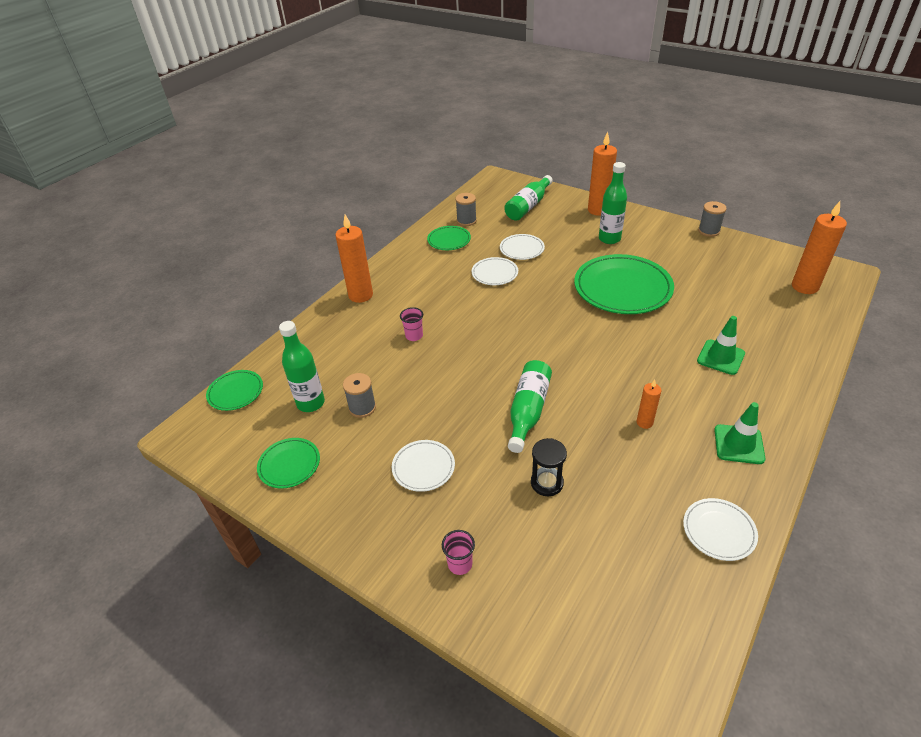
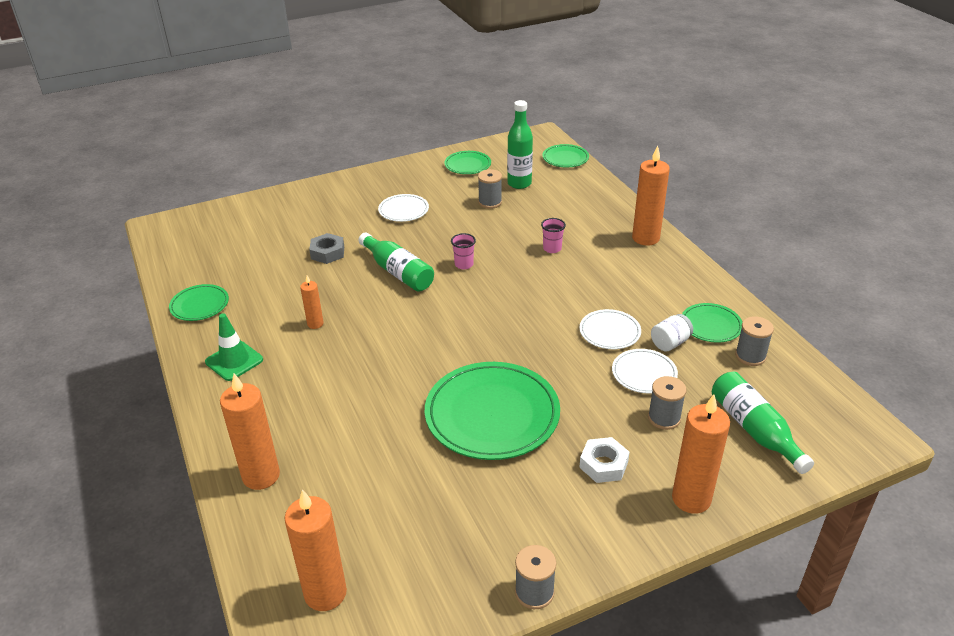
camera: 120 degrees right, 5 degrees down
(460, 564) = (319, 201): pink cup -> pink cup (464, 264)
(482, 249) = (670, 343): none -> white jar
(547, 483) = (327, 253): black hourglass -> grey nut
(551, 232) = (664, 418): none -> grey spool
(609, 239) = (603, 464): green bottle -> white nut
(719, 531) = (199, 305): white plate -> green plate
(720, 357) = (319, 419): green traffic cone -> none
(791, 354) = (261, 476): none -> orange candle

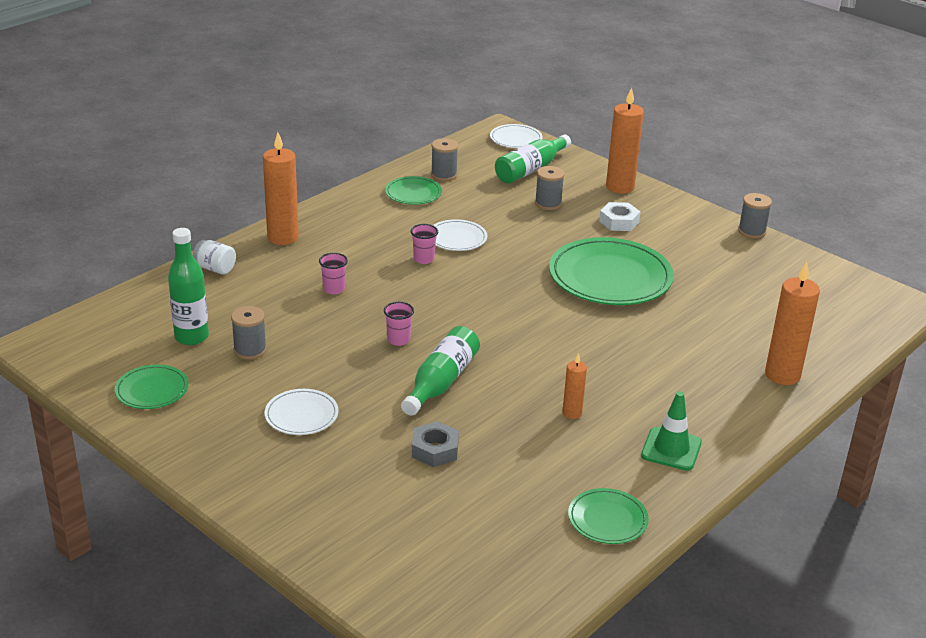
camera: 115 degrees left, 5 degrees down
(325, 593) = (840, 309): orange candle -> none
(565, 158) = (107, 313): green plate -> none
(579, 303) = (423, 259): none -> pink cup
(644, 373) = (502, 217): white plate -> white plate (516, 139)
(670, 343) = (452, 209): white jar -> white jar (215, 268)

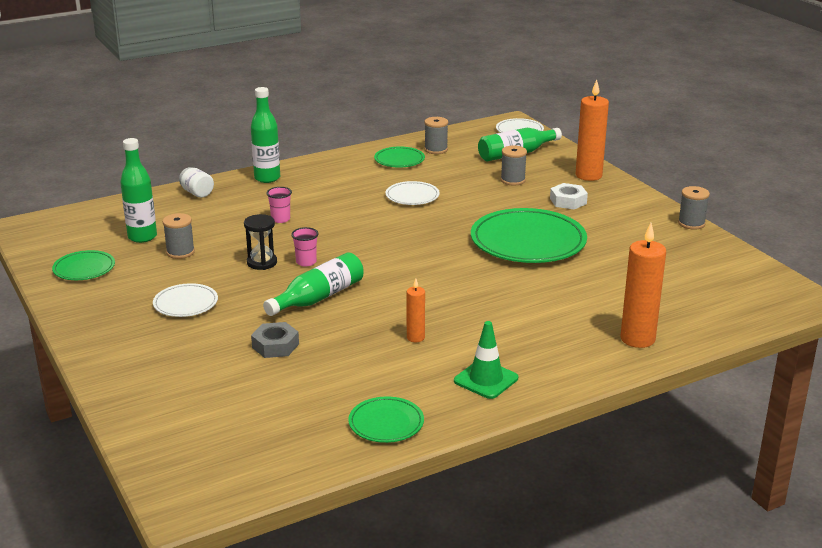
camera: 20 degrees right, 5 degrees down
(283, 237) = (267, 178): orange candle -> green bottle
(351, 348) = (262, 263): none -> black hourglass
(423, 259) = (372, 207): pink cup -> none

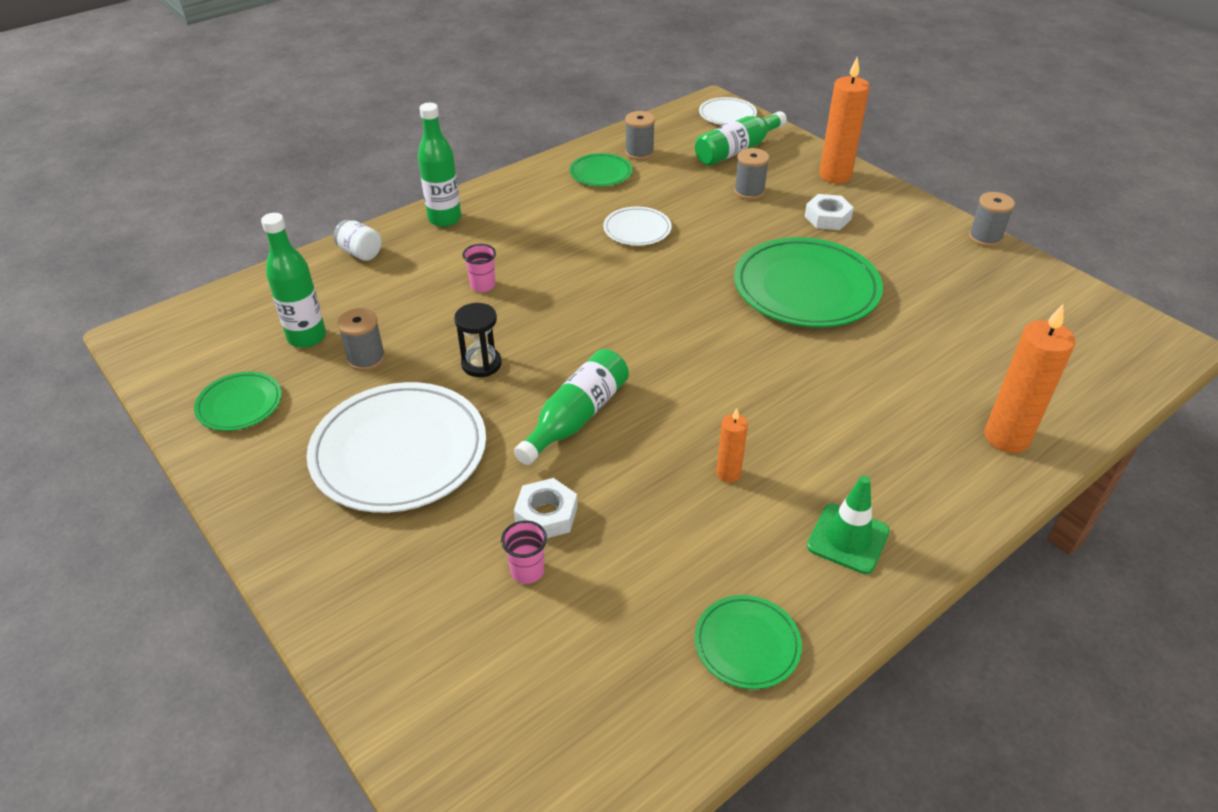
camera: 10 degrees left, 15 degrees up
(185, 303) = (399, 452): white plate -> white plate, size x1.98
(275, 345) = (546, 515): grey nut -> white nut
(306, 262) = (539, 356): pink cup -> pink cup (527, 571)

